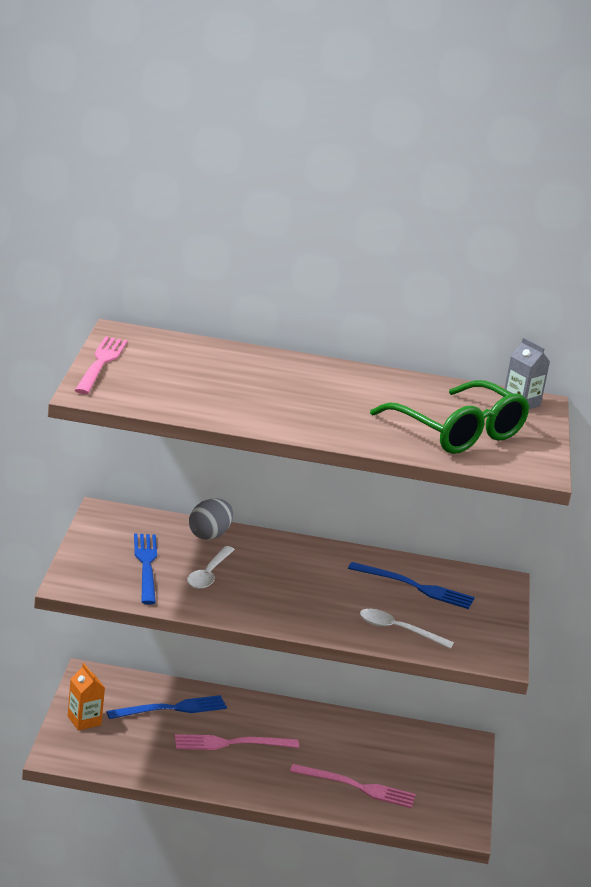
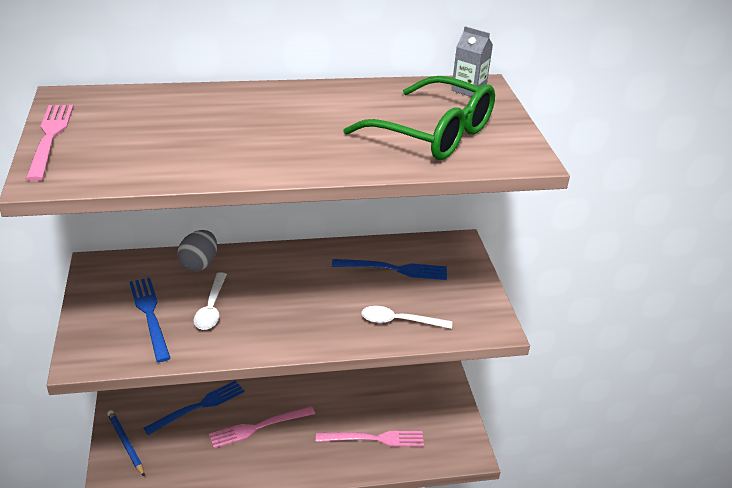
camera: 15 degrees left, 10 degrees up
(84, 720) = (126, 443): orange carton -> blue pencil

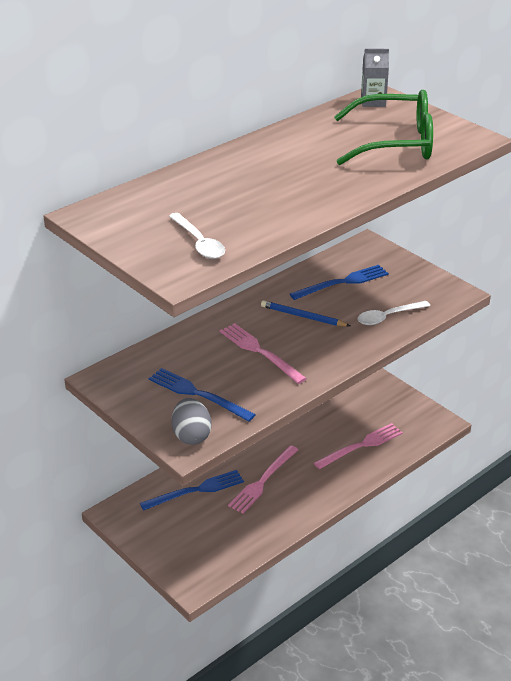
camera: 30 degrees left, 0 degrees up
(50, 138) = (130, 248): pink fork -> pink fork (260, 352)
(126, 443) = (165, 546): blue pencil -> blue pencil (303, 316)
(198, 406) = (196, 490): blue fork -> blue fork turned 45 degrees clockwise
(199, 264) = (187, 342): grey egg -> grey egg (191, 436)
(211, 308) = (239, 368): white spoon -> white spoon (199, 243)

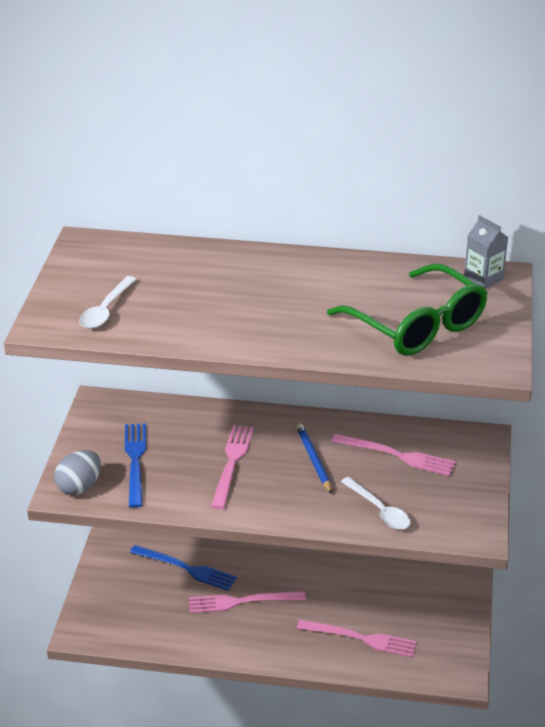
camera: 50 degrees right, 0 degrees up
(343, 282) = (397, 455): blue fork -> pink fork
(388, 317) = (379, 510): white spoon -> white spoon turned 150 degrees counterclockwise

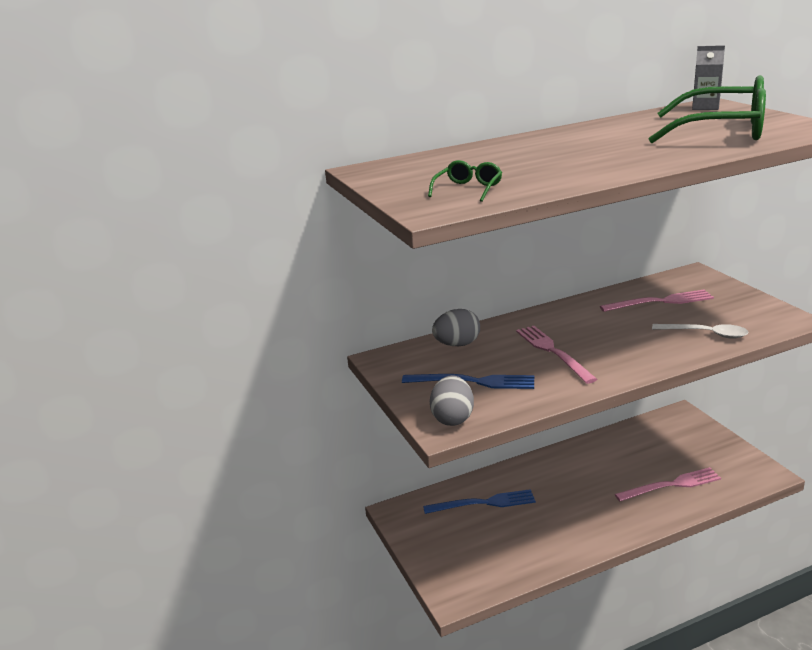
camera: 30 degrees left, 10 degrees down
(106, 310) = (468, 189): white spoon -> green glasses
(135, 461) = (473, 382): blue fork -> blue fork turned 135 degrees clockwise
(171, 416) = (457, 344): none -> grey egg
(242, 601) = (555, 504): pink fork -> none
(314, 460) = (609, 326): blue pencil -> none

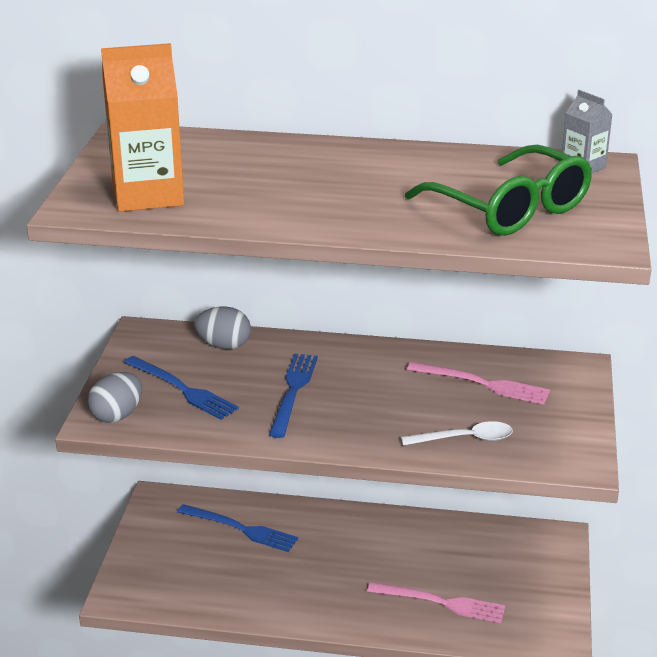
camera: 30 degrees right, 5 degrees up
(468, 189) = (148, 195): green glasses -> orange carton
(553, 352) = (293, 391): pink fork -> blue fork
(706, 334) = (465, 439): white spoon -> white spoon turned 60 degrees counterclockwise

